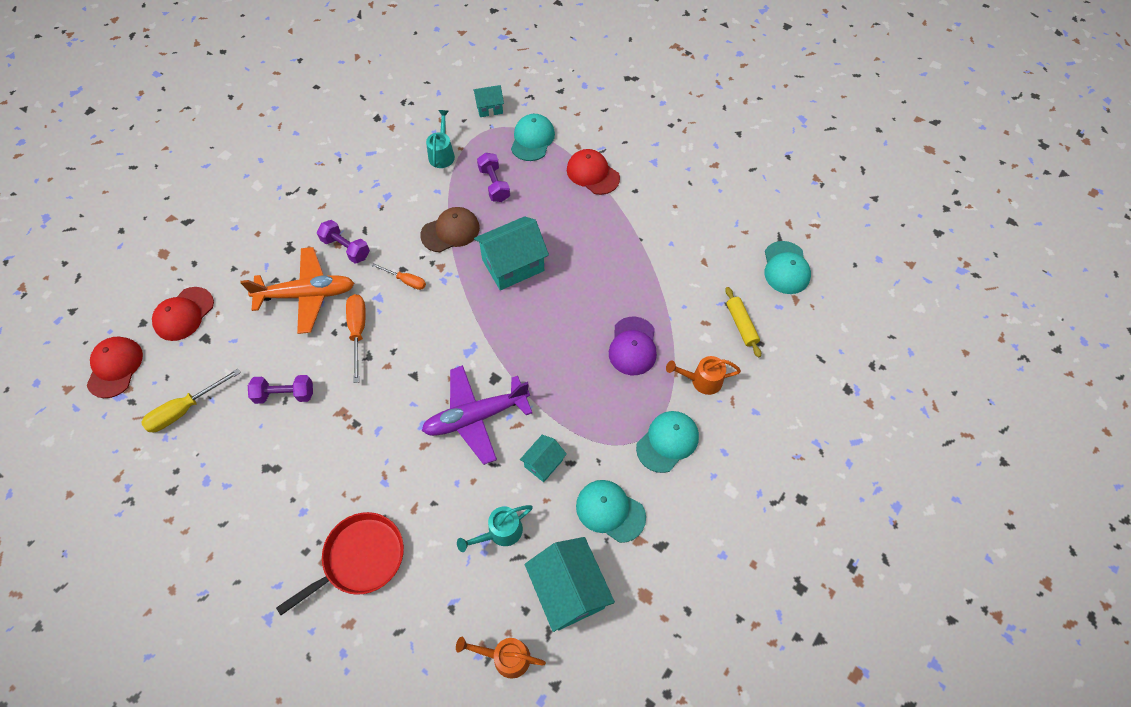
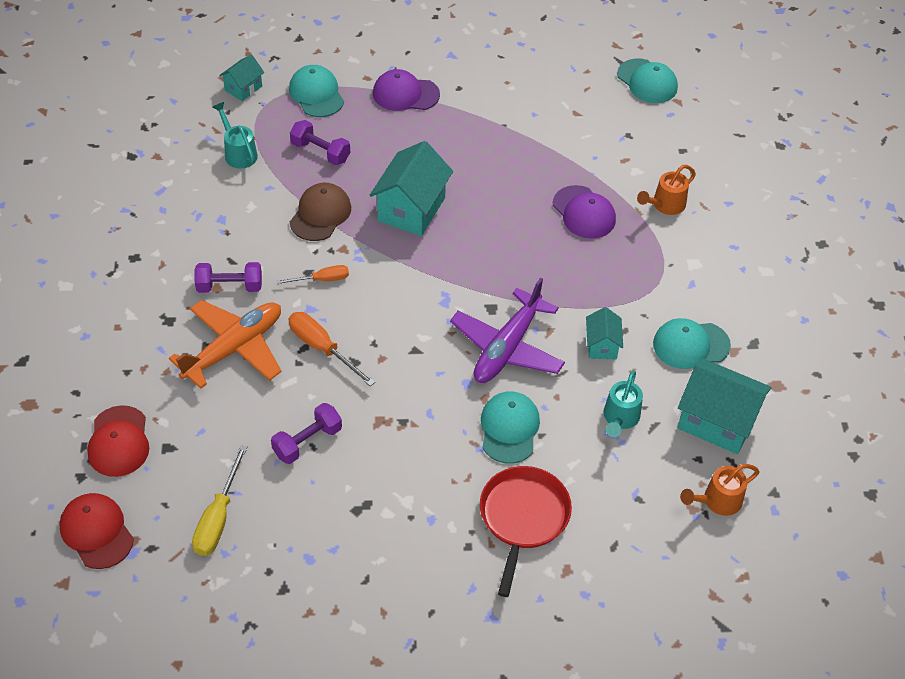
camera: 40 degrees left, 10 degrees down
(592, 174) = (405, 94): red cap -> purple cap
(667, 442) = (684, 266): turquoise cap -> turquoise cap (509, 429)
(741, 325) = (654, 145): yellow rolling pin -> none

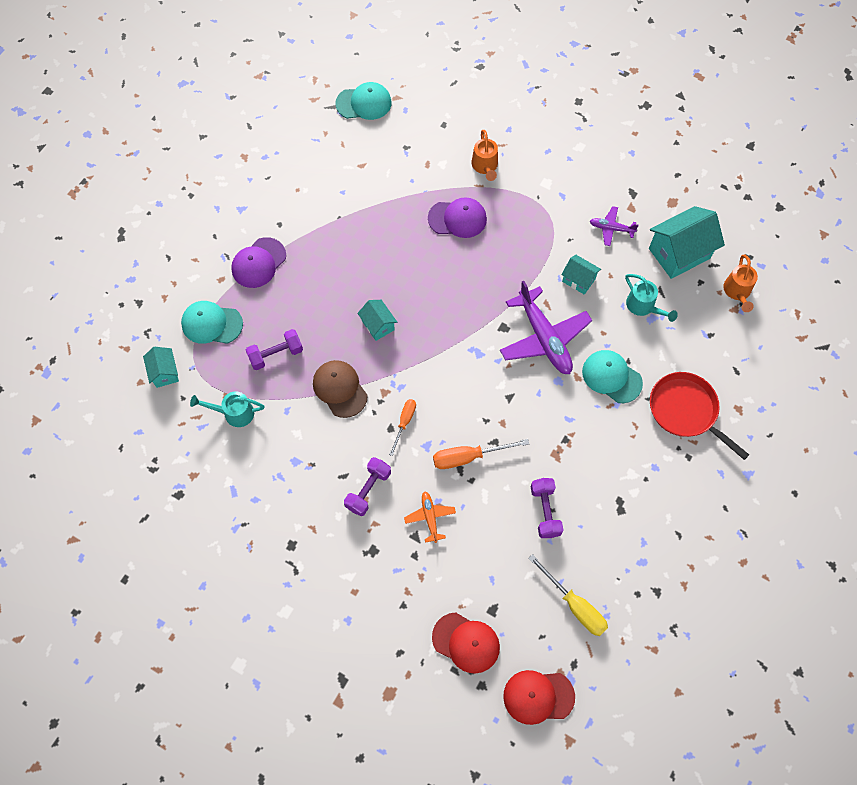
camera: 55 degrees left, 15 degrees up
(234, 348) = (430, 517): orange plane -> orange plane, size x0.49
(411, 209) = (378, 325): turquoise house -> turquoise house, size x0.54
(690, 345) = (611, 228): turquoise cap -> purple plane

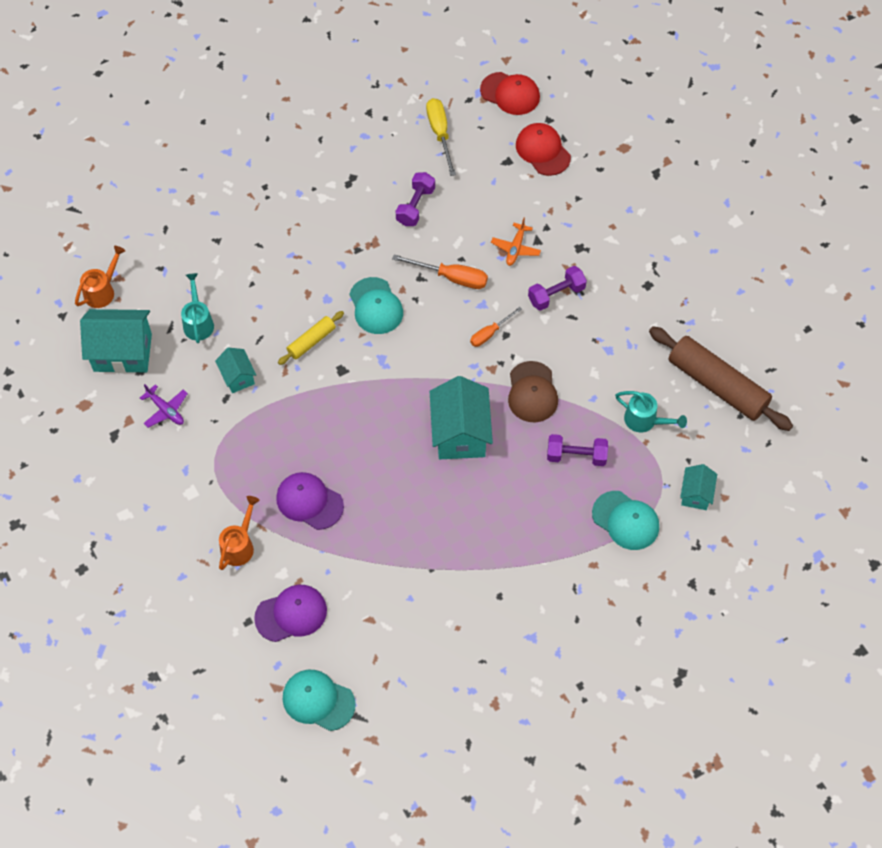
camera: 150 degrees left, 5 degrees down
(186, 478) = (717, 385): none -> brown rolling pin
(258, 263) = (544, 562): purple cap -> purple cap (291, 614)
(378, 325) = (460, 433): turquoise house -> turquoise house, size x1.85
(544, 338) = (311, 341): purple plane -> yellow rolling pin
(611, 377) = (277, 278): turquoise cap -> turquoise cap (376, 306)
(685, 410) = (236, 220): red pan -> none

